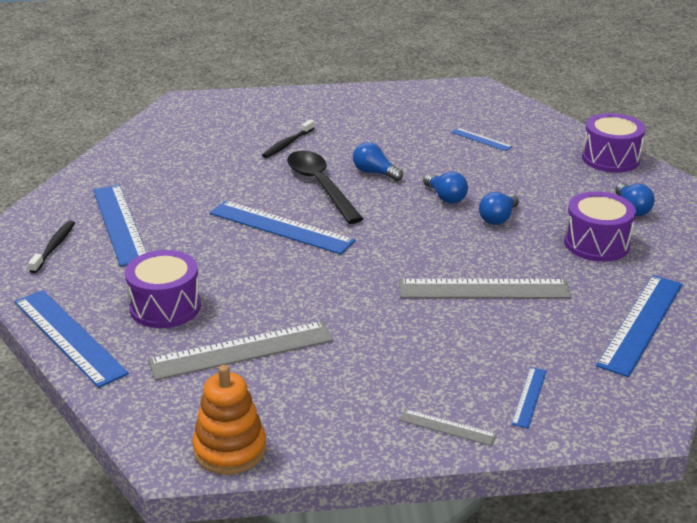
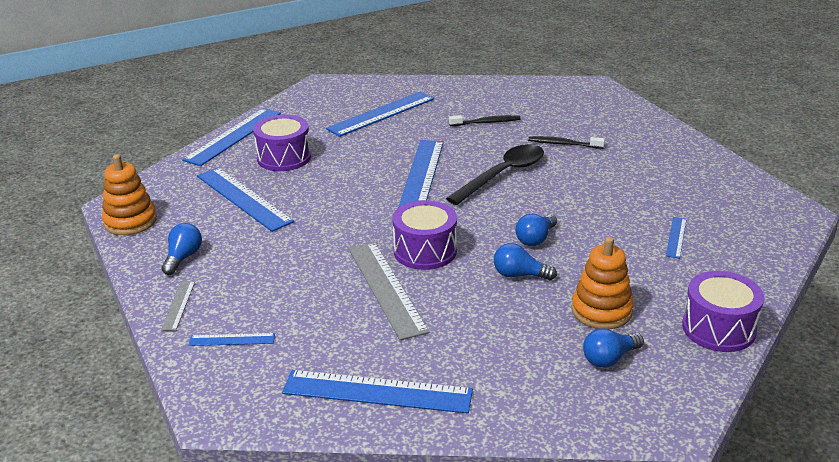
camera: 70 degrees right, 0 degrees up
(54, 247) = (336, 101): black toothbrush -> black toothbrush (486, 122)
(241, 351) = (243, 198): grey ruler -> blue ruler
(374, 173) = (549, 194): blue light bulb -> blue light bulb (183, 258)
(568, 196) = (601, 311): none -> orange stacking toy
(596, 243) = (514, 343): purple drum -> purple drum (425, 251)

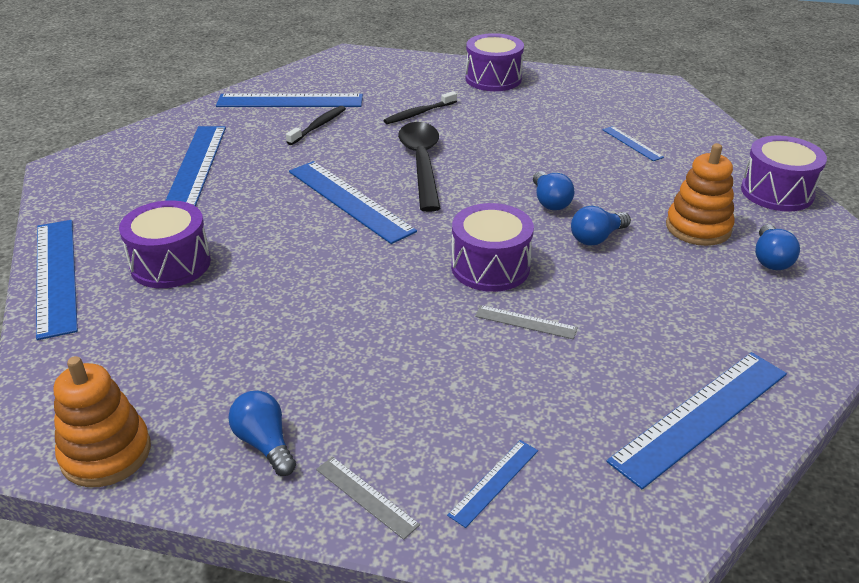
camera: 50 degrees left, 5 degrees up
(243, 198) = (208, 333): blue ruler -> blue ruler (290, 101)
(386, 288) = (525, 322): grey ruler -> grey ruler, size x0.48
(665, 145) = (493, 79): none -> purple drum

